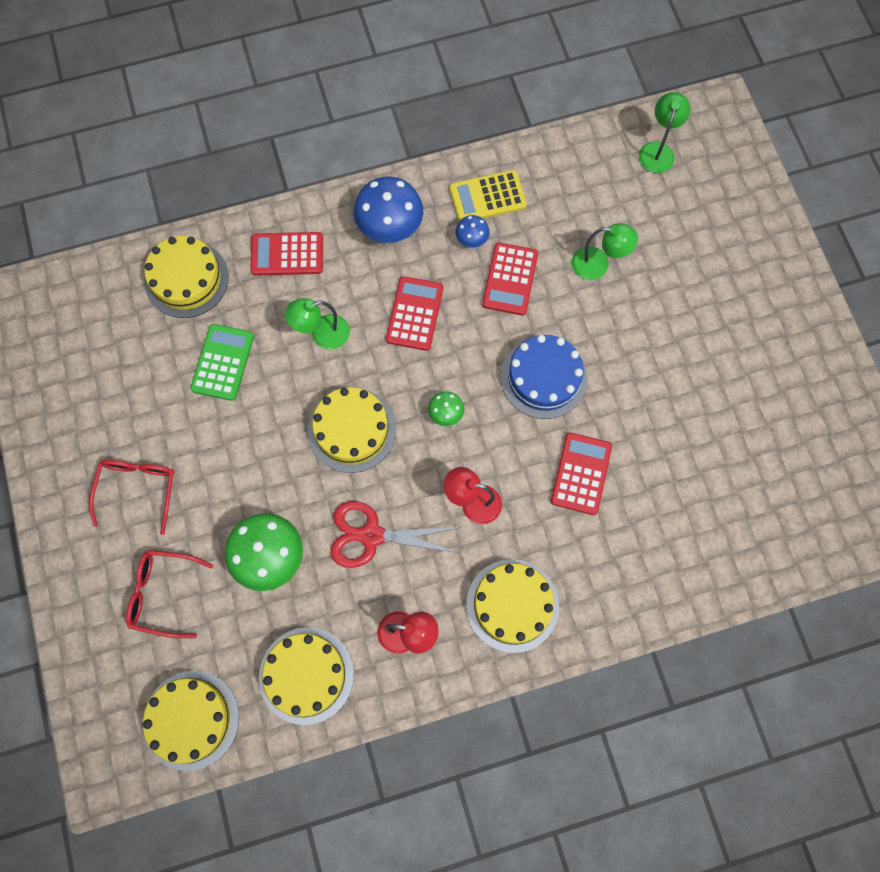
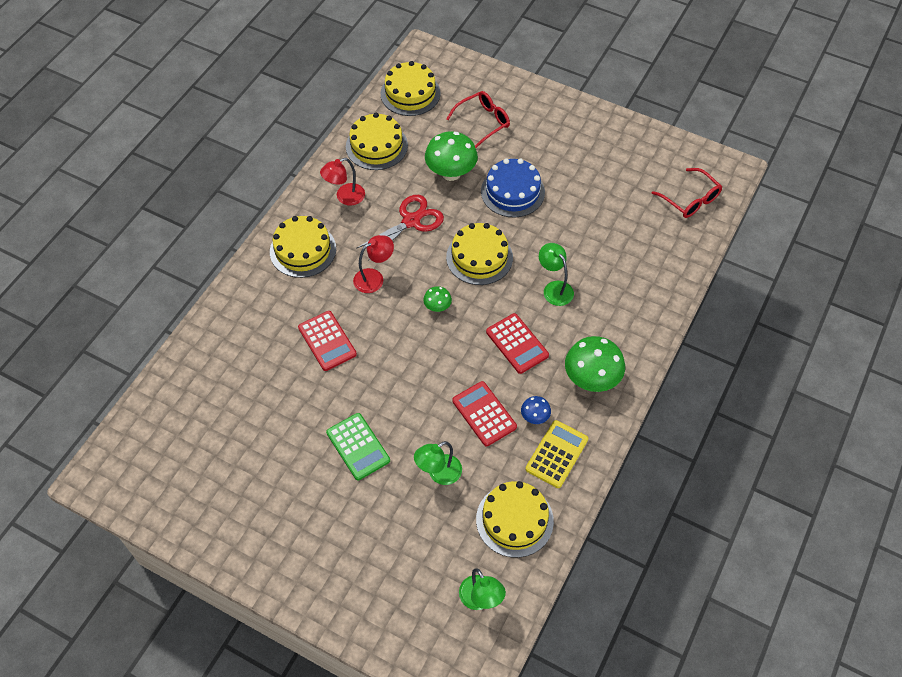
camera: 135 degrees right, 15 degrees down
(138, 489) = (551, 147): red glasses -> red glasses (690, 200)
(186, 279) = (663, 252): yellow cake -> yellow cake (514, 520)
(223, 362) = (587, 231): green calculator -> green calculator (358, 446)
(287, 254) = (629, 312): red calculator -> none
(322, 334) = (554, 288): green lamp -> green lamp turned 60 degrees counterclockwise
(390, 228) = (591, 379): blue mushroom -> green mushroom
(543, 377) = (402, 374): blue cake -> blue cake (512, 192)

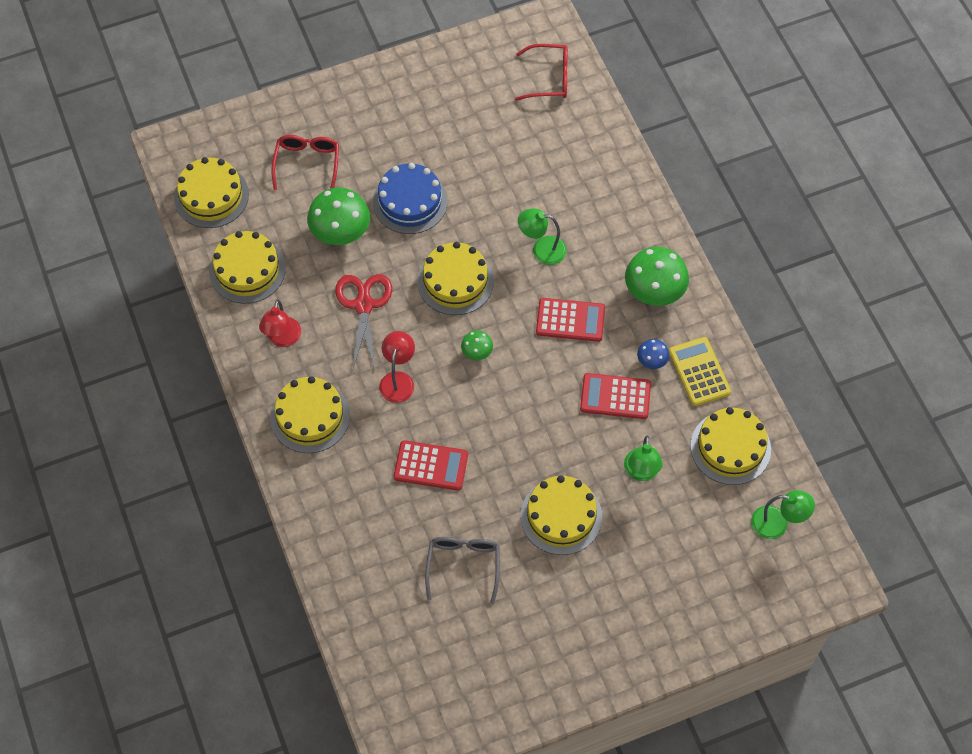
camera: 50 degrees left, 5 degrees up
(268, 413) = (463, 565): none -> grey glasses
(358, 446) = (561, 516): green calculator -> yellow cake

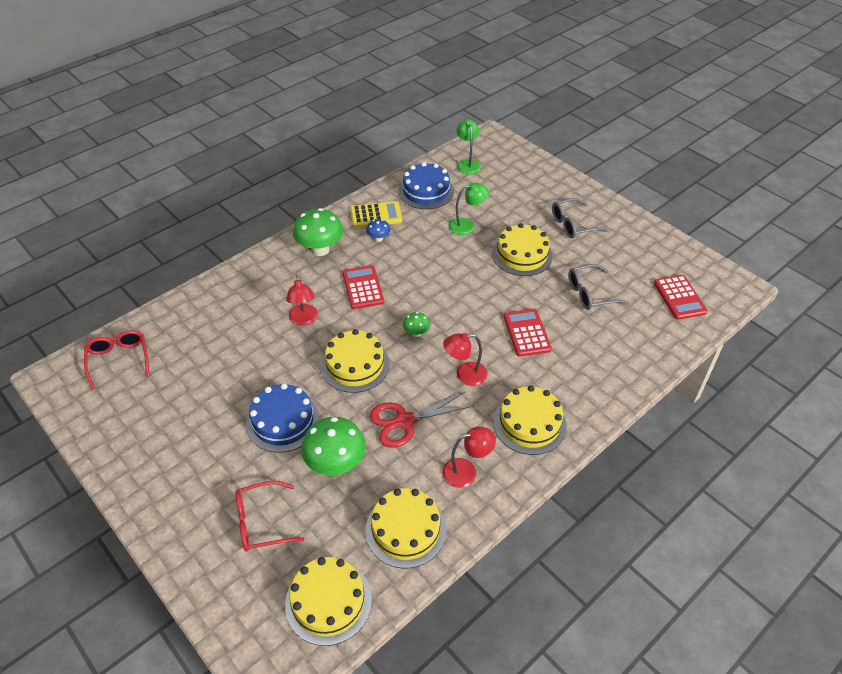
camera: 110 degrees left, 15 degrees down
(542, 249) = (304, 319): green lamp -> red lamp
(596, 606) = (573, 224): none -> grey glasses
(615, 396) = (415, 250): red calculator -> red calculator (679, 297)
(699, 372) = (376, 215): yellow calculator -> yellow calculator turned 150 degrees counterclockwise
(730, 447) = (426, 191): yellow cake -> blue cake

